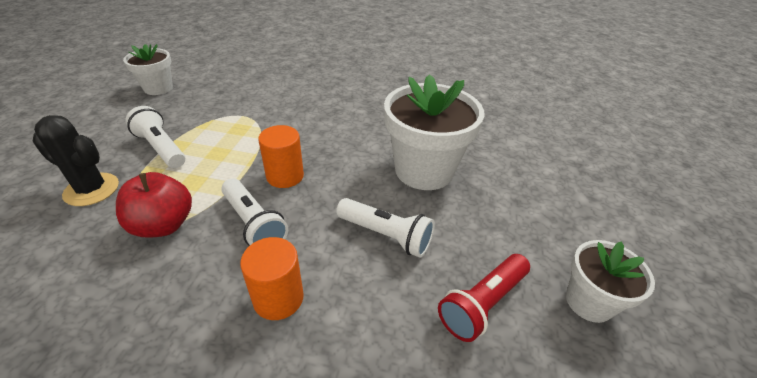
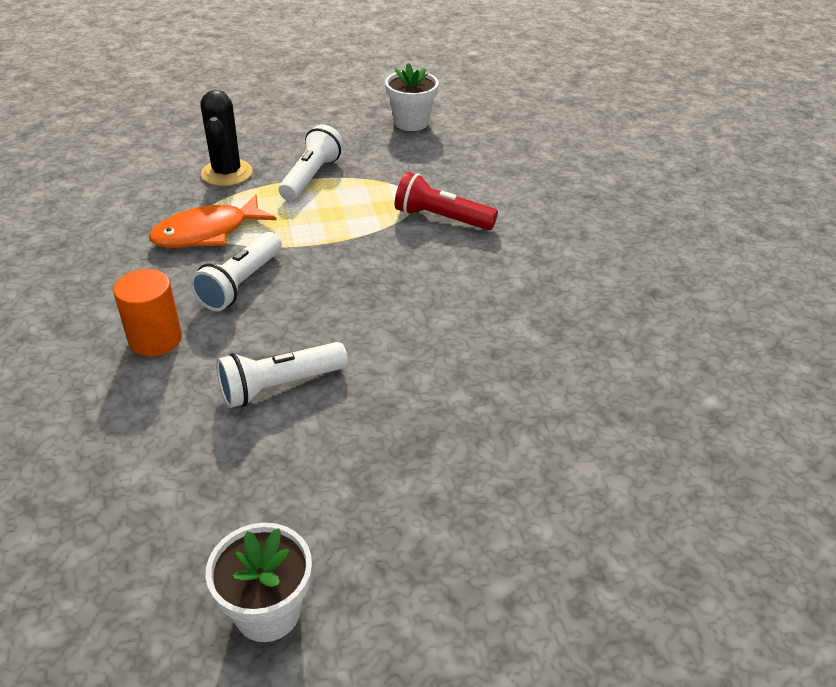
camera: 65 degrees right, 0 degrees up
(163, 225) = (207, 232): red apple -> orange fish
(285, 176) = (328, 273): orange cylinder -> none
(386, 235) = (279, 386): white flashlight -> white flashlight turned 60 degrees clockwise
(424, 170) = (427, 384): white flower pot -> none
(482, 303) = (216, 498): red flashlight -> red flashlight (441, 218)

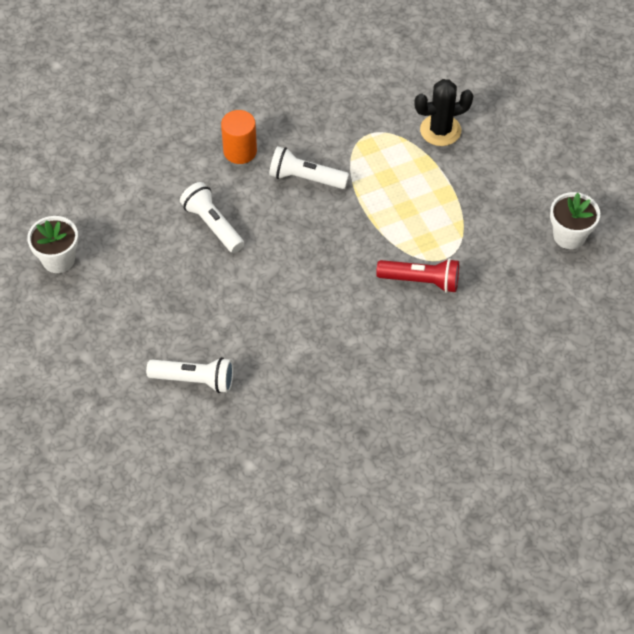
camera: 80 degrees right, 15 degrees up
(207, 232) = (358, 142): orange fish -> none
(311, 177) = (453, 185): white flashlight -> white flashlight (194, 380)
(441, 218) = (421, 281): red flashlight -> red flashlight turned 90 degrees clockwise

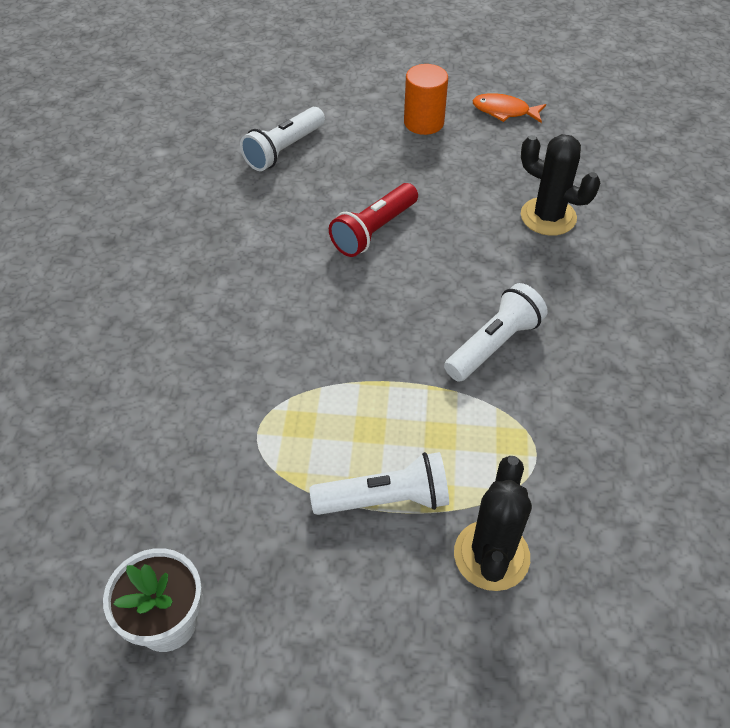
camera: 120 degrees right, 5 degrees down
(58, 259) = (504, 111): white flower pot -> orange fish
(170, 191) = (548, 217): none -> black cactus
(213, 225) = (474, 232): white flashlight -> white flashlight (385, 500)
(240, 151) = (579, 299): orange cylinder -> orange cylinder (423, 122)
(421, 281) = (244, 386): red flashlight -> red flashlight (373, 231)

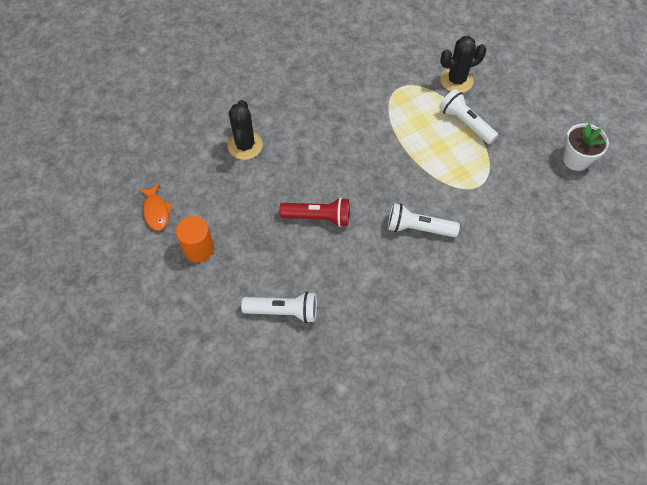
camera: 125 degrees left, 10 degrees up
(494, 345) = (354, 127): white flashlight -> white flashlight (418, 228)

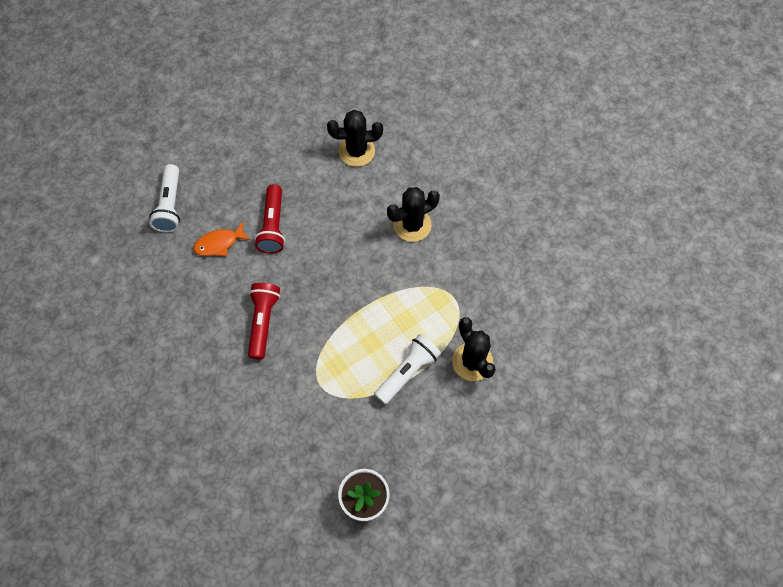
camera: 85 degrees right, 5 degrees up
(156, 211) = (274, 88): orange fish -> orange fish (219, 243)
(199, 249) = (235, 128): orange cylinder -> none
(328, 109) = (412, 225): none -> black cactus
(418, 228) = (263, 322): white flashlight -> red flashlight

